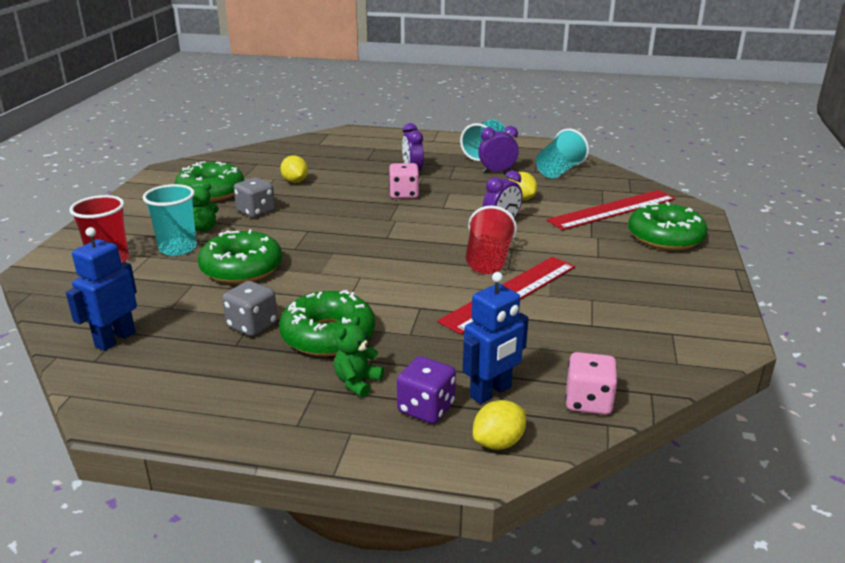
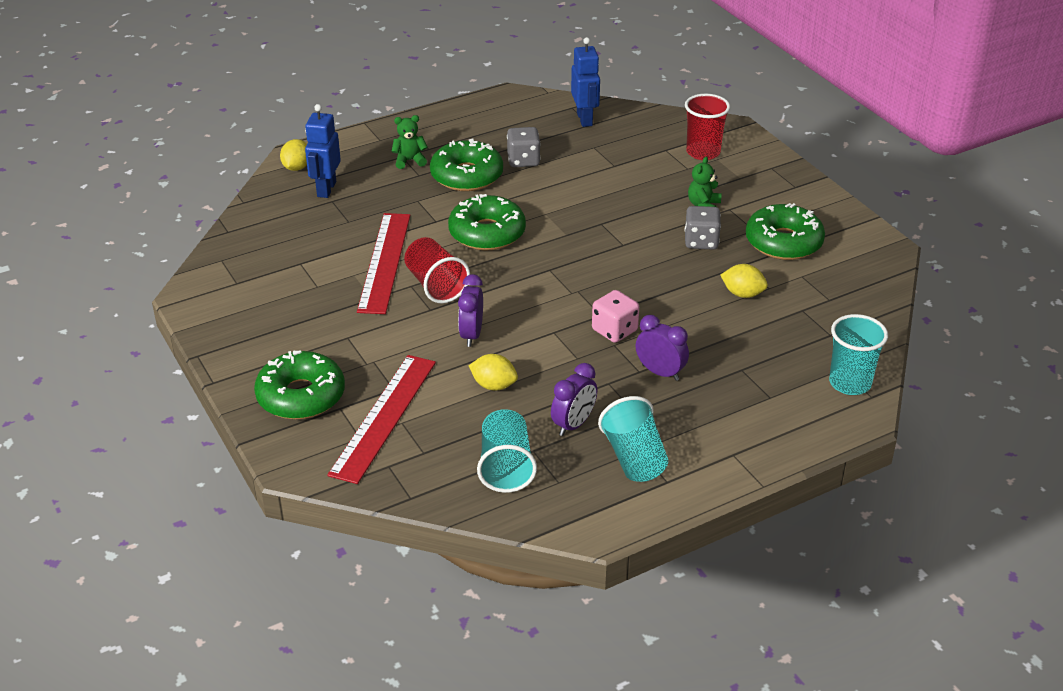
camera: 140 degrees right, 10 degrees up
(178, 248) = (682, 182): turquoise cup -> turquoise cup (850, 383)
(241, 268) = (605, 190): green donut -> green donut (487, 233)
(357, 382) = (409, 160): green teddy bear -> green teddy bear turned 90 degrees counterclockwise
(426, 408) = (354, 166): purple dice -> none
(588, 402) = (263, 209): pink dice -> none

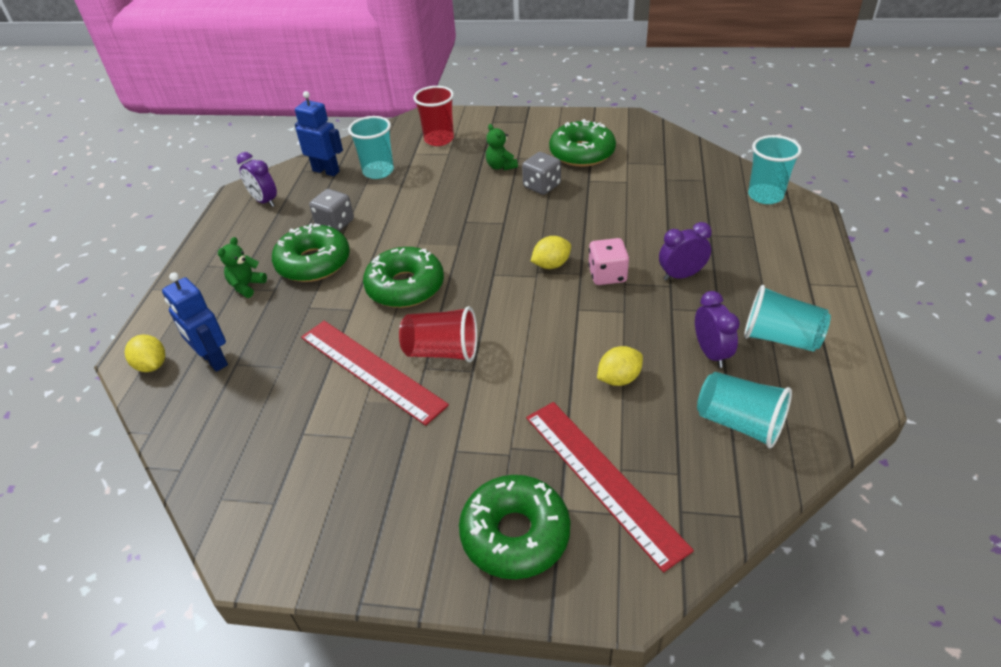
camera: 50 degrees left, 5 degrees up
(471, 335) = (535, 360): purple clock -> purple clock (264, 201)
(616, 145) = (378, 171): none -> turquoise cup
(742, 294) = (622, 195): yellow lemon -> yellow lemon (551, 265)

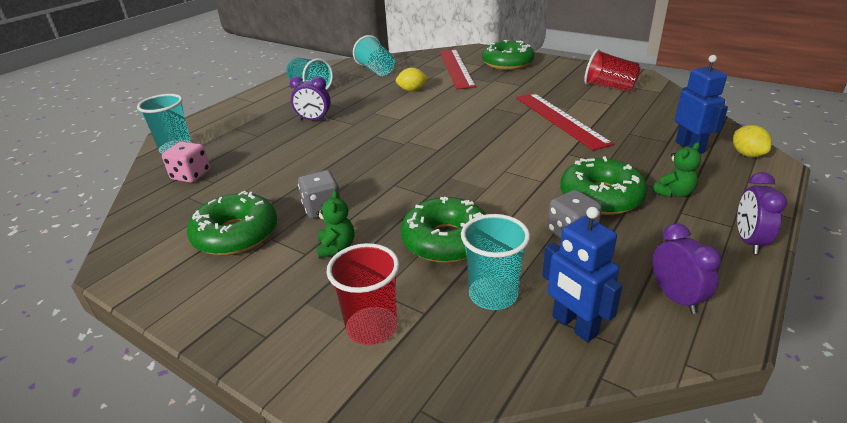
camera: 155 degrees left, 10 degrees down
(405, 287) = (516, 157): green donut -> green donut (446, 240)
(442, 351) = (507, 118): red cup -> red cup (609, 87)
(551, 265) = (389, 145): yellow lemon -> none
(607, 275) = (359, 130): pink dice -> pink dice (191, 175)
(711, 353) = (353, 89): purple clock -> purple clock (748, 241)

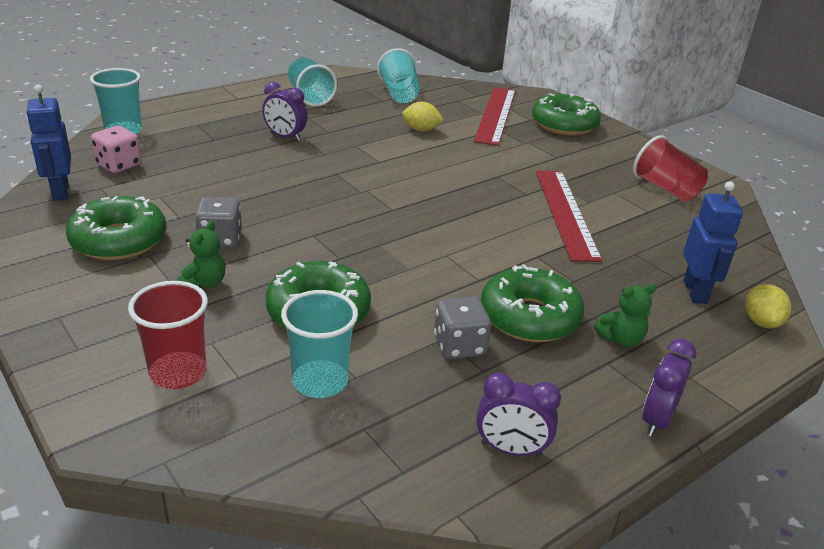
camera: 15 degrees right, 0 degrees up
(574, 326) = (376, 439): blue robot -> blue robot (60, 192)
(676, 298) = (511, 450): purple clock -> purple clock turned 105 degrees clockwise

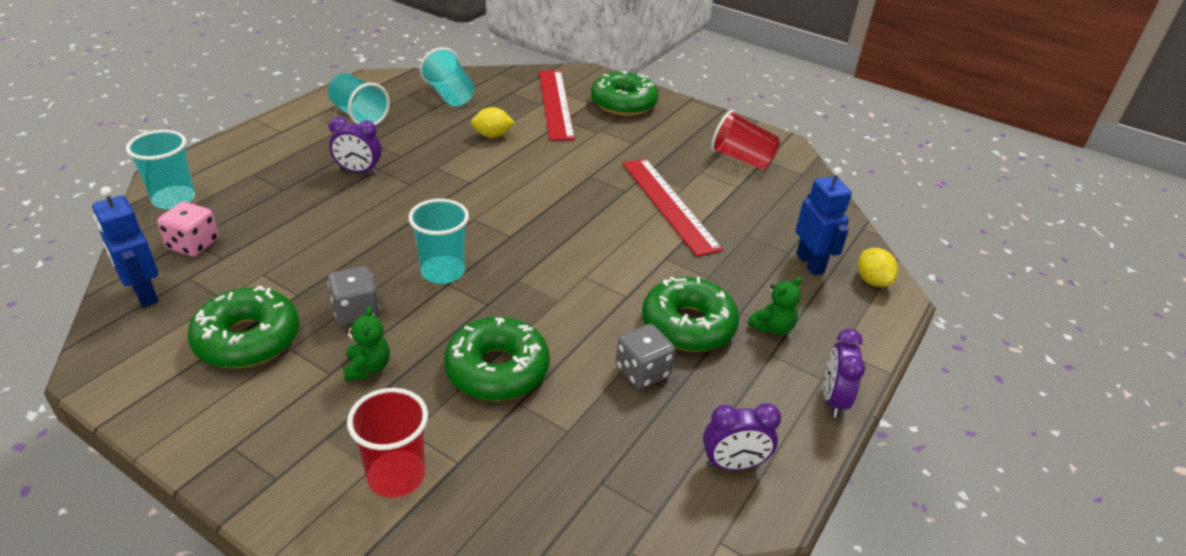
camera: 20 degrees left, 5 degrees up
(320, 381) = (537, 445): turquoise cup -> turquoise cup (442, 272)

